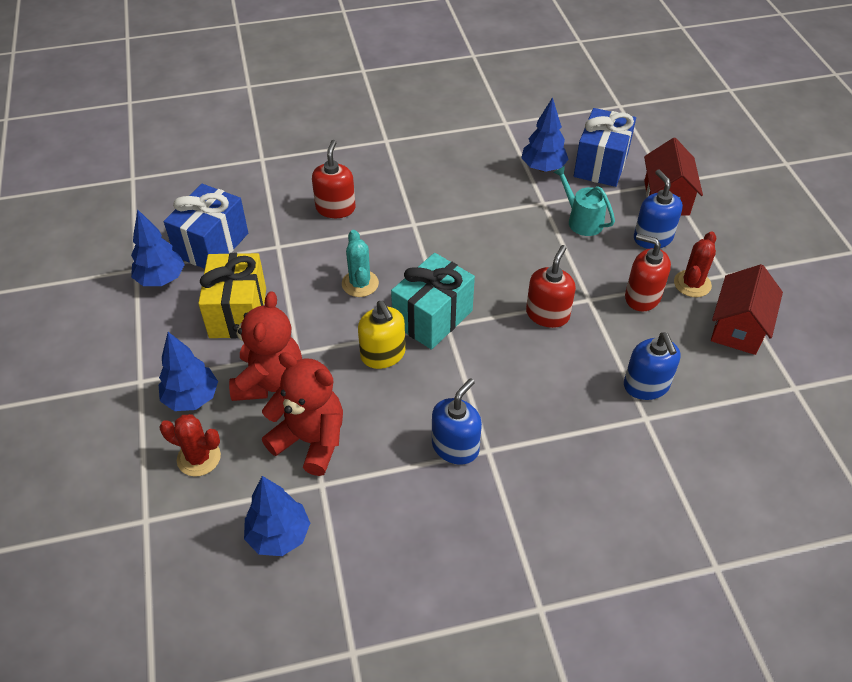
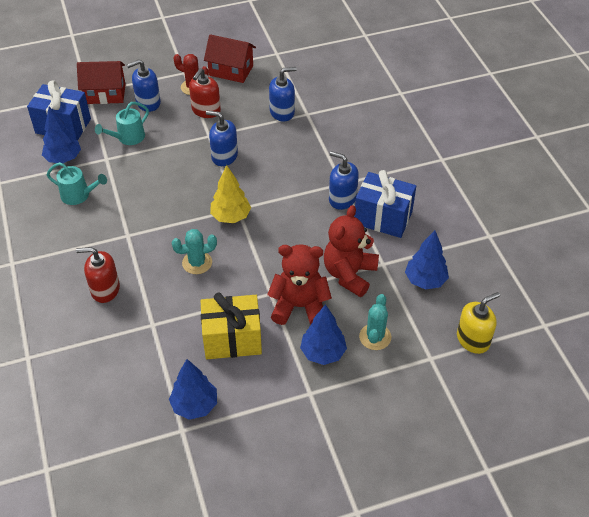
camera: 95 degrees left, 0 degrees up
(199, 458) = (375, 337): red cactus -> turquoise cactus
(212, 245) = (150, 375): blue gift -> blue gift (383, 218)
(383, 354) = (268, 242): yellow soap dispenser -> yellow soap dispenser (473, 339)
(432, 317) = (231, 217): turquoise gift -> yellow tree
(481, 182) = (78, 195): none -> turquoise watering can
(547, 314) = (224, 156): red soap dispenser -> blue soap dispenser

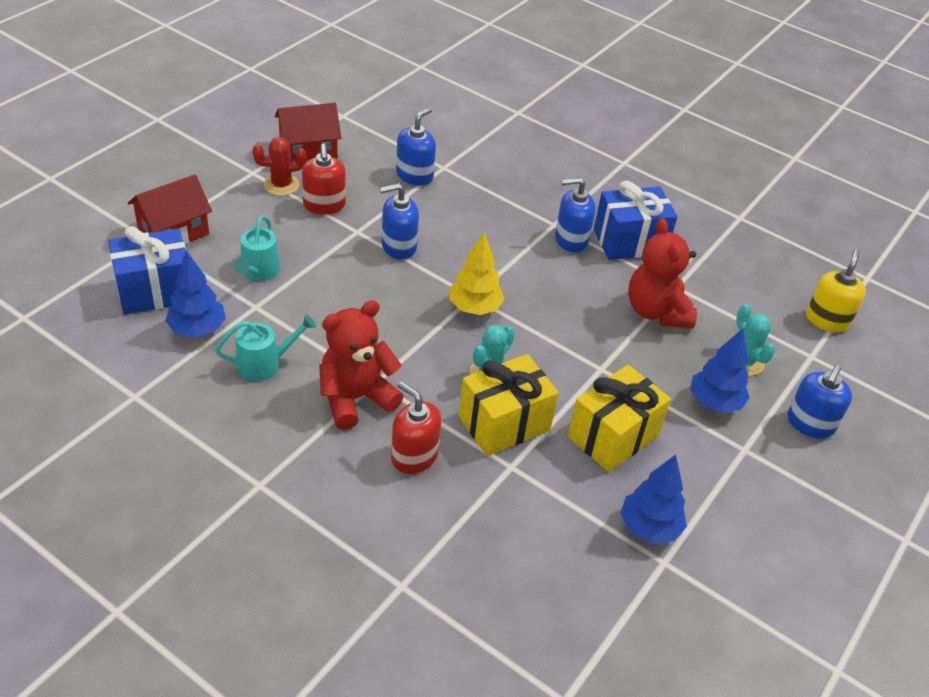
camera: 40 degrees left, 5 degrees down
(105, 289) = (414, 456): red soap dispenser -> red soap dispenser turned 75 degrees clockwise
(148, 103) = (242, 222): blue soap dispenser -> blue soap dispenser (810, 423)
(175, 297) = (504, 423): none -> yellow gift
(299, 306) = (643, 367): red teddy bear -> red teddy bear (356, 398)
(425, 280) = (730, 285): blue tree -> none

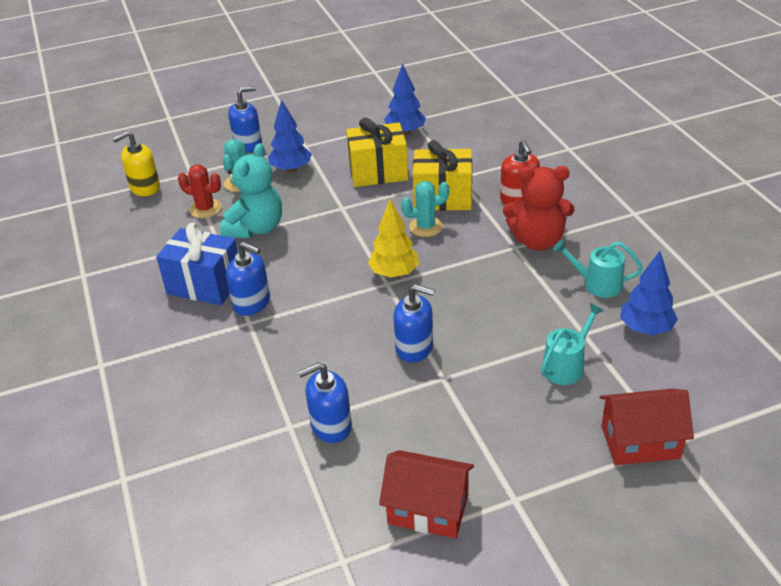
camera: 140 degrees left, 5 degrees down
(155, 291) = (677, 378): blue gift -> none
(281, 185) = (490, 466): red cactus -> red cactus (205, 209)
(324, 205) = (457, 421): red soap dispenser -> none
(656, 311) = (256, 228): red teddy bear -> turquoise teddy bear

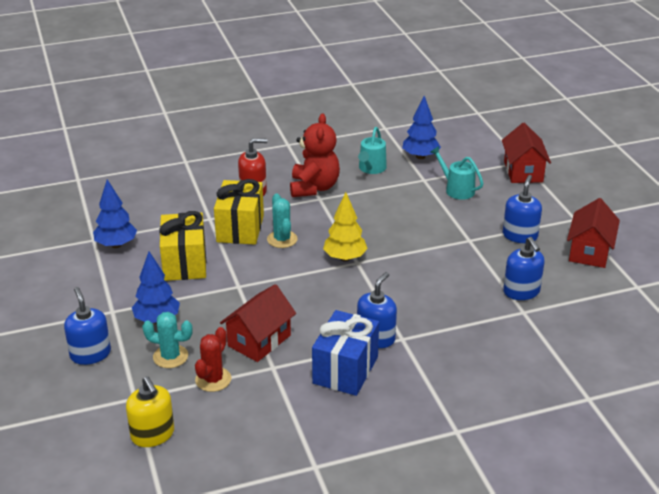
camera: 90 degrees left, 5 degrees down
(256, 228) = (259, 340): turquoise teddy bear -> red house
(414, 348) = (437, 251): blue soap dispenser -> blue soap dispenser (520, 235)

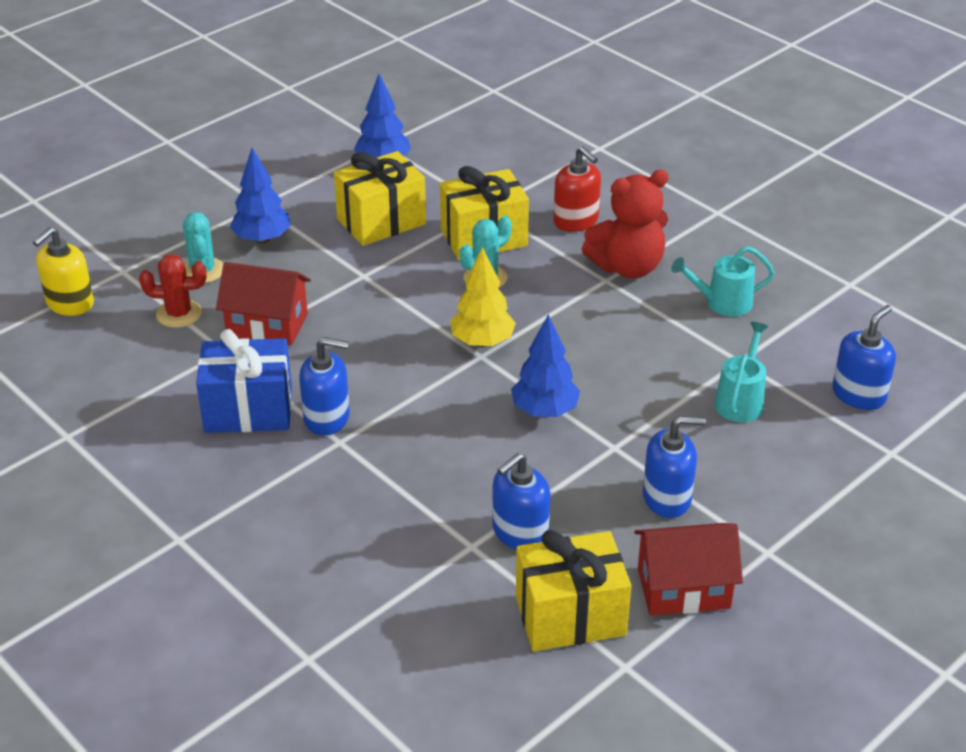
camera: 65 degrees right, 5 degrees up
(90, 354) = (178, 217): blue soap dispenser -> blue soap dispenser (859, 394)
(420, 156) = (800, 340): blue tree -> blue tree (544, 411)
(523, 171) = (859, 460): red house -> none
(594, 293) = (570, 616): none -> yellow gift

